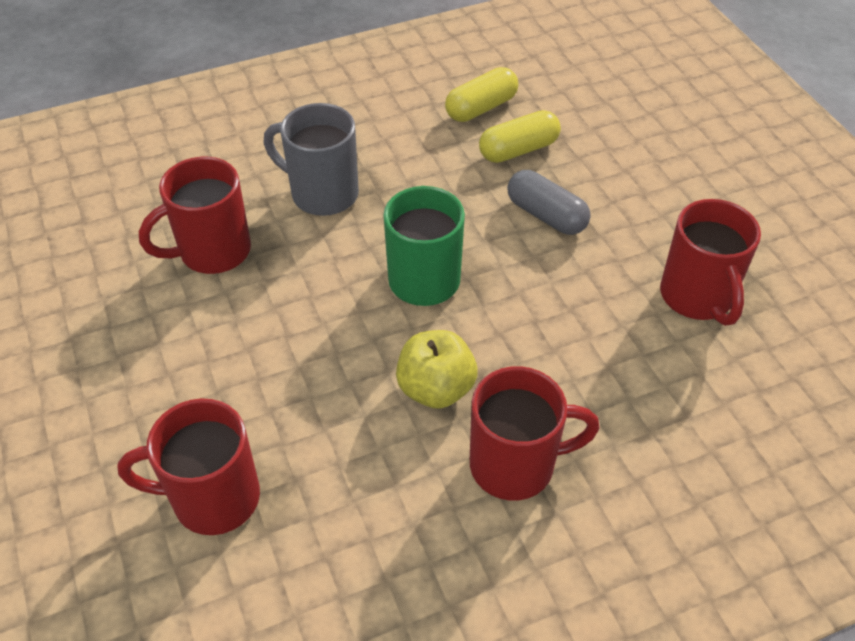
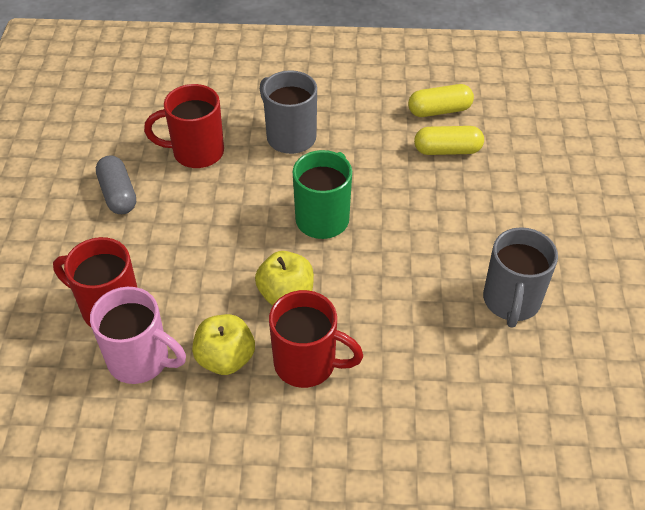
camera: 25 degrees right, 0 degrees up
(299, 551) = (141, 360): none -> pink mug
(409, 501) = (225, 358): none -> yellow apple
(546, 215) = (437, 204): grey capsule -> grey capsule (118, 194)
(697, 297) = (511, 302): red mug -> grey mug

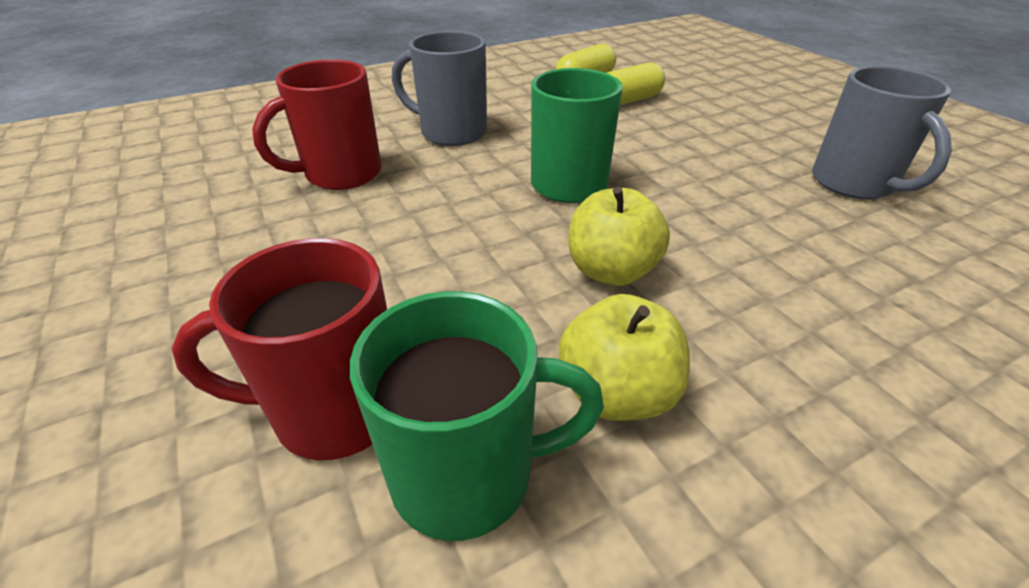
camera: 30 degrees left, 10 degrees down
(118, 194) = (247, 248): grey capsule -> none
(141, 360) = (468, 474): pink mug -> green mug
(307, 364) = (741, 341): red mug -> none

